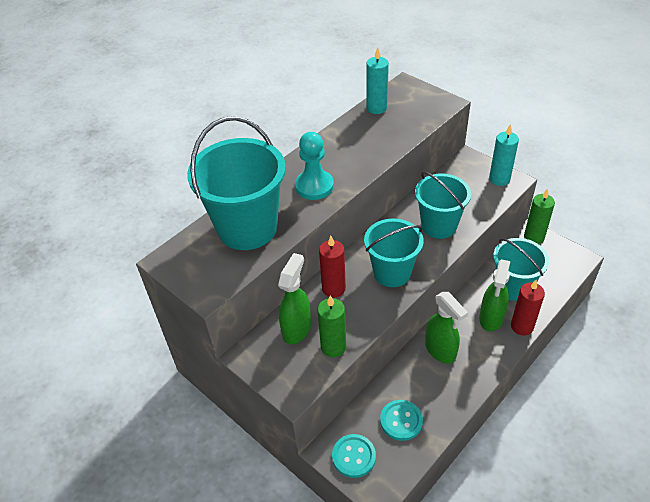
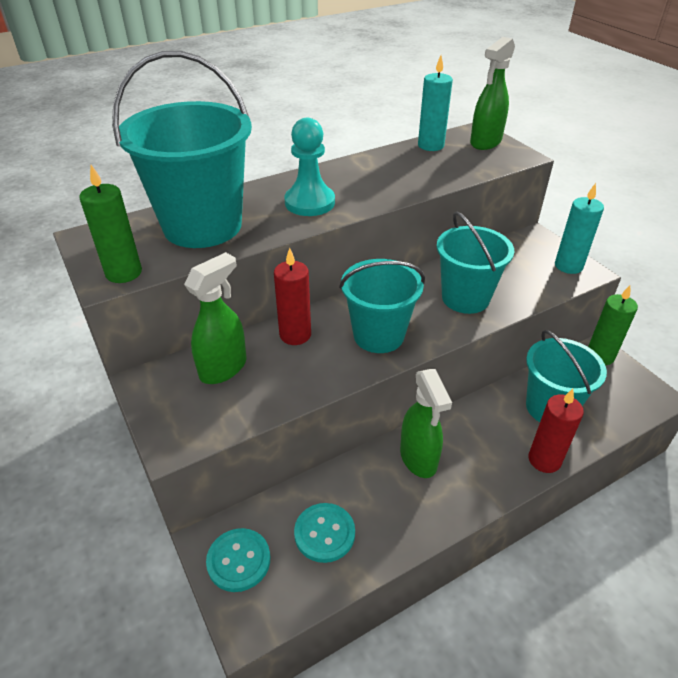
camera: 15 degrees right, 5 degrees down
(333, 347) = (256, 401): green candle -> green candle (124, 273)
(491, 318) = (504, 438): green spray bottle -> green spray bottle (485, 142)

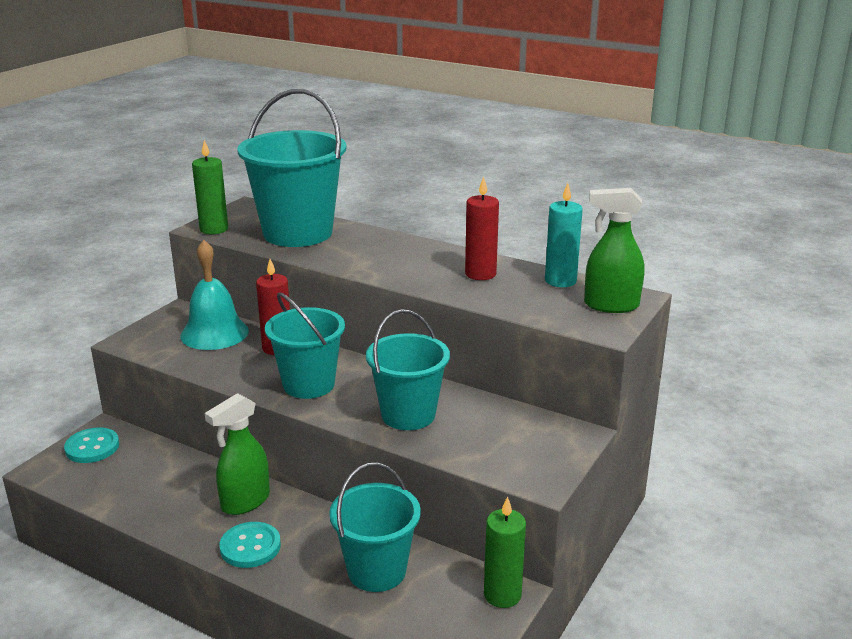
camera: 60 degrees right, 15 degrees down
(224, 368) = (214, 333): green spray bottle -> turquoise bell
(309, 202) = (376, 258): turquoise pawn -> none
(324, 533) = (135, 477): turquoise button -> turquoise button (250, 547)
(544, 460) = (294, 582): red candle -> red candle (480, 274)
(568, 266) = (539, 467): turquoise candle -> none

